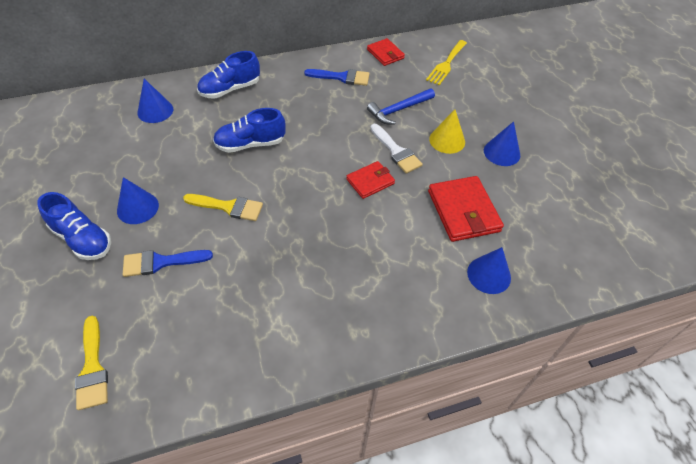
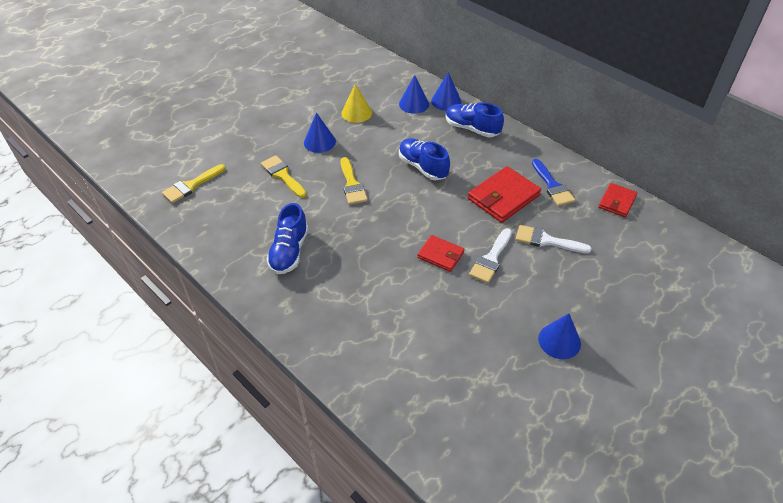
camera: 65 degrees right, 5 degrees down
(82, 239) = (278, 132): blue shoe -> blue shoe (289, 252)
(161, 262) = (283, 175): blue brush -> yellow brush
(398, 110) = (547, 240): blue hammer -> white brush
(446, 64) = (651, 253): yellow fork -> none
(447, 140) = (538, 291): yellow cone -> yellow cone (356, 113)
(463, 211) = (456, 333): red wallet -> red wallet (503, 197)
(489, 275) = (394, 376): blue cone -> blue cone (446, 101)

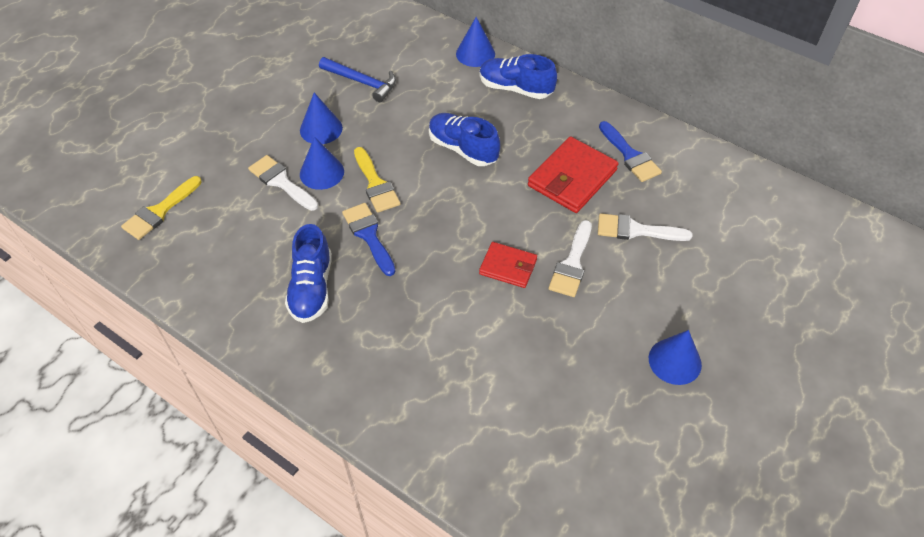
camera: 10 degrees left, 5 degrees up
(283, 175) = (281, 182): yellow brush -> white brush
(339, 220) = (369, 235): none -> blue brush
(356, 113) = (362, 82): yellow cone -> blue hammer
(414, 104) = (434, 62): blue cone -> blue cone (321, 172)
(617, 202) = (712, 167): red wallet -> none

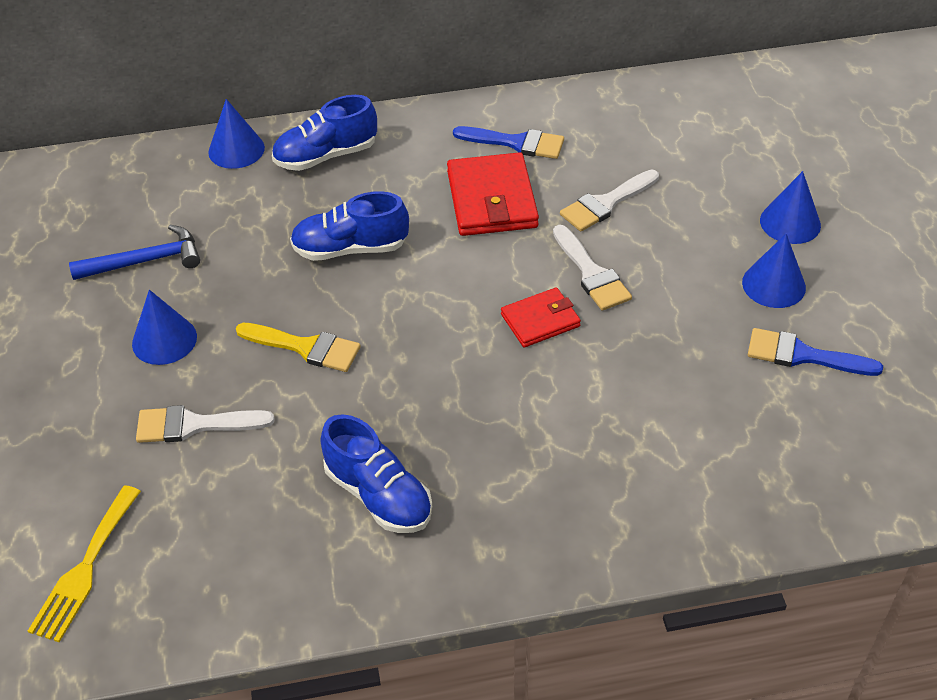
camera: 45 degrees left, 5 degrees down
(160, 211) = (85, 569): yellow brush -> yellow fork
(321, 172) = (229, 381): blue cone -> blue cone (790, 222)
(369, 235) = (368, 400): blue brush -> blue brush (803, 355)

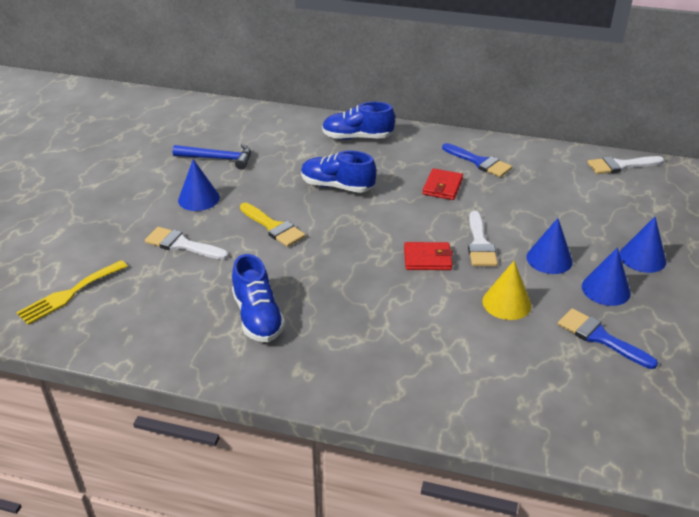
camera: 25 degrees right, 10 degrees down
(236, 150) = (308, 121): blue cone -> blue cone (549, 259)
(492, 199) = (442, 186): red wallet -> red wallet, size x0.60
(606, 203) = (516, 210): white brush -> white brush (621, 165)
(673, 349) = (506, 303): none -> yellow cone

